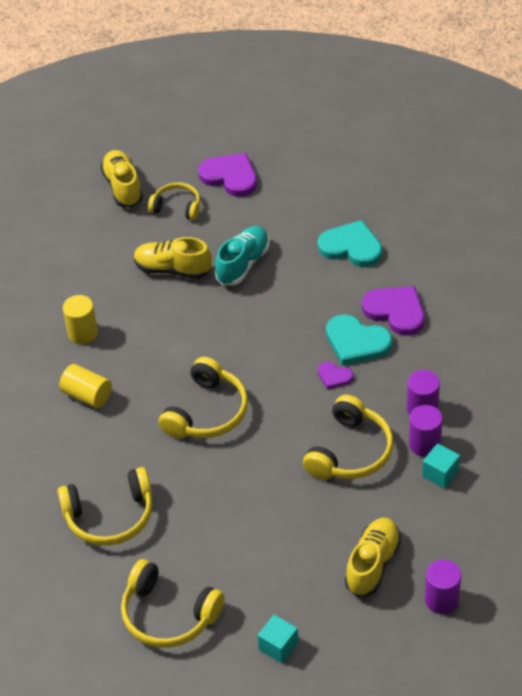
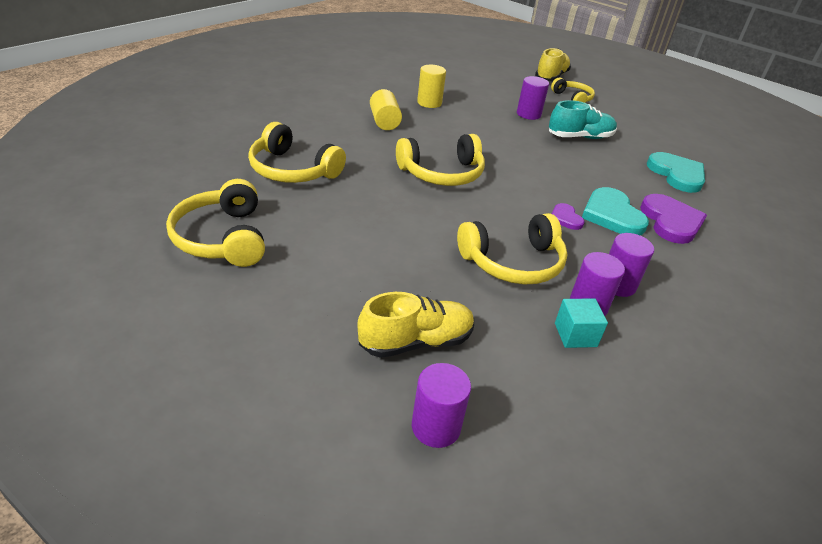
camera: 40 degrees right, 10 degrees down
(173, 269) = (528, 114): yellow shoe -> purple cylinder
(230, 176) = (628, 107): purple heart -> none
(278, 646) = (248, 323): turquoise cube -> none

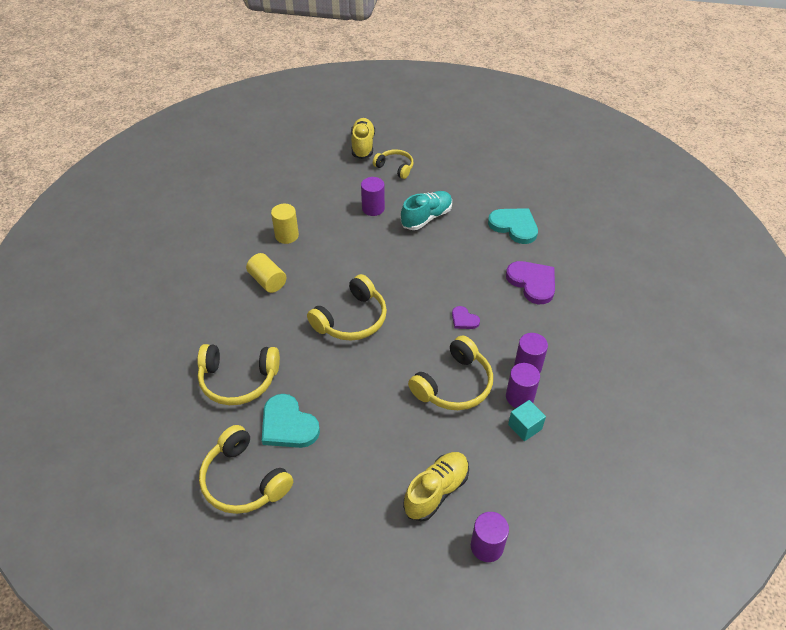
camera: 25 degrees left, 10 degrees up
(612, 215) = (492, 298): turquoise heart -> turquoise heart (288, 425)

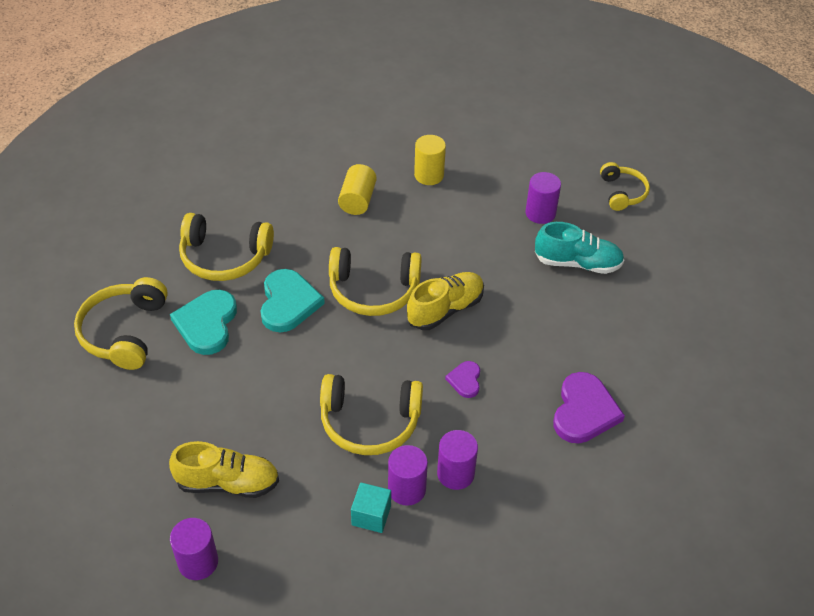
camera: 50 degrees right, 0 degrees up
(238, 380) = (224, 257): yellow headphones -> yellow headphones turned 45 degrees counterclockwise
(363, 146) = (623, 148): yellow shoe -> yellow shoe (445, 309)
(514, 226) = (654, 345): turquoise heart -> turquoise heart (288, 303)

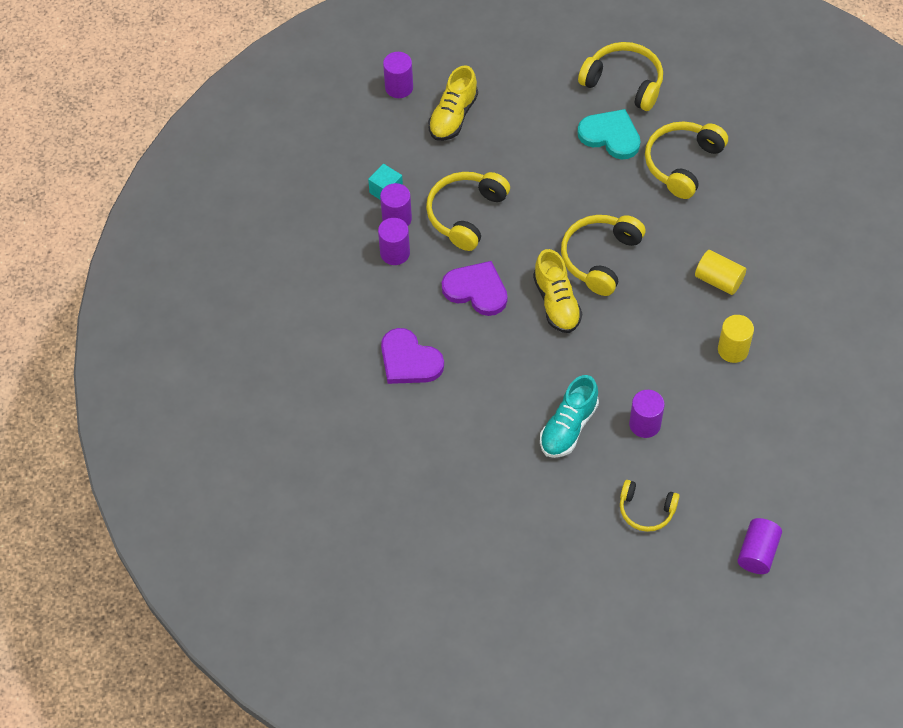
camera: 115 degrees right, 10 degrees up
(288, 303) = (611, 194): turquoise heart -> none
(465, 380) = (476, 290): purple heart -> purple heart, size x1.89
(612, 122) = (757, 553): none -> purple cylinder

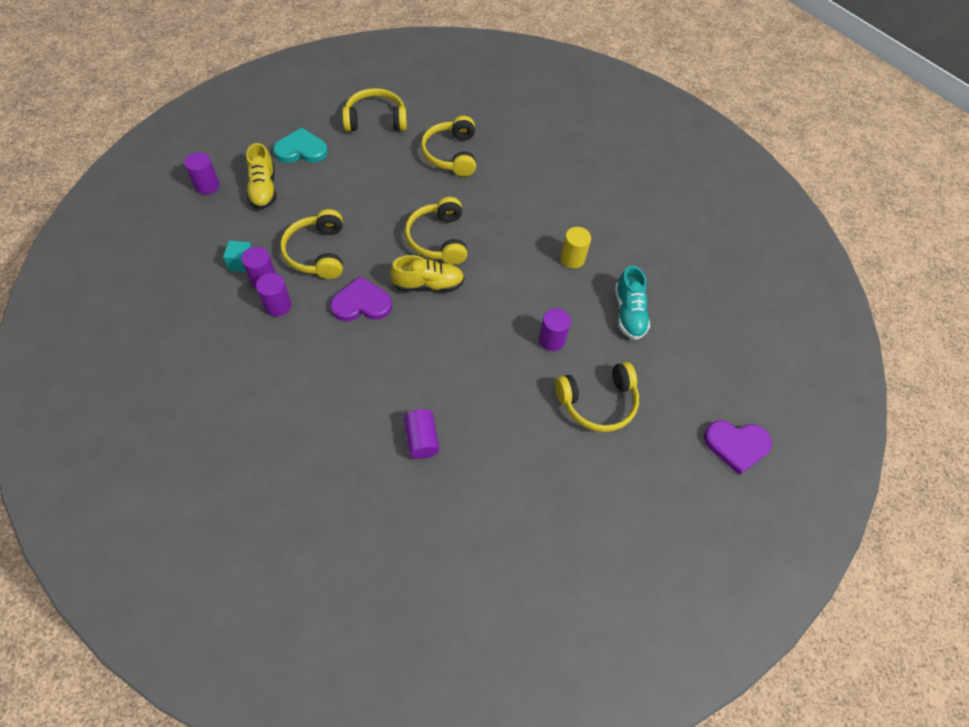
camera: 40 degrees left, 0 degrees up
(409, 360) = (341, 383): purple heart -> purple heart (736, 445)
(556, 303) = (428, 284): yellow shoe -> yellow shoe turned 45 degrees counterclockwise
(568, 427) = (499, 370): turquoise shoe -> turquoise shoe (629, 313)
(610, 136) = (389, 156): turquoise heart -> turquoise heart (301, 150)
(646, 510) = (598, 403): yellow headphones -> yellow headphones, size x1.59
(718, 280) = (529, 218): yellow cylinder -> none
(757, 553) = (693, 391): purple cylinder -> purple cylinder (421, 440)

